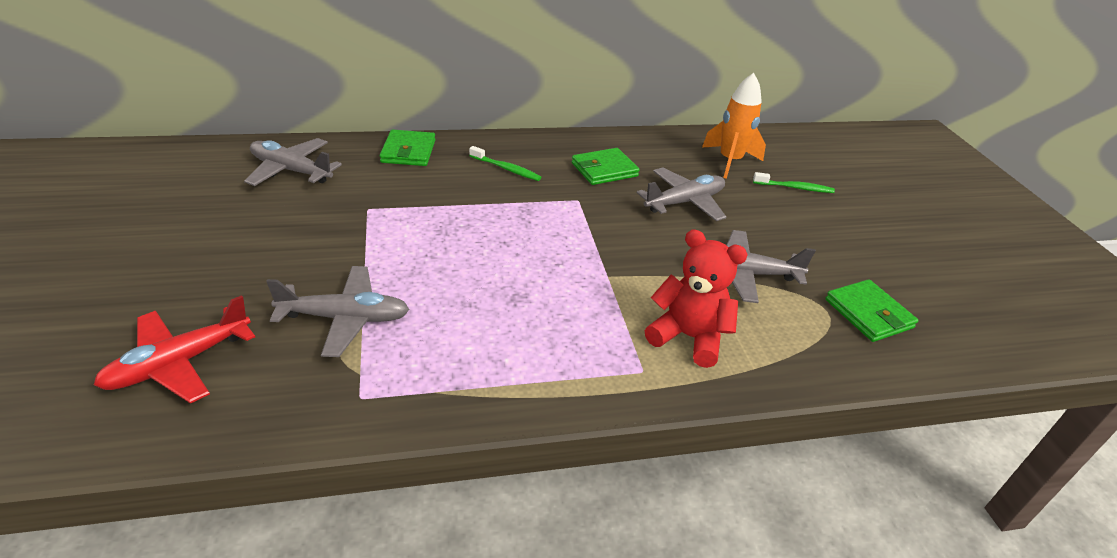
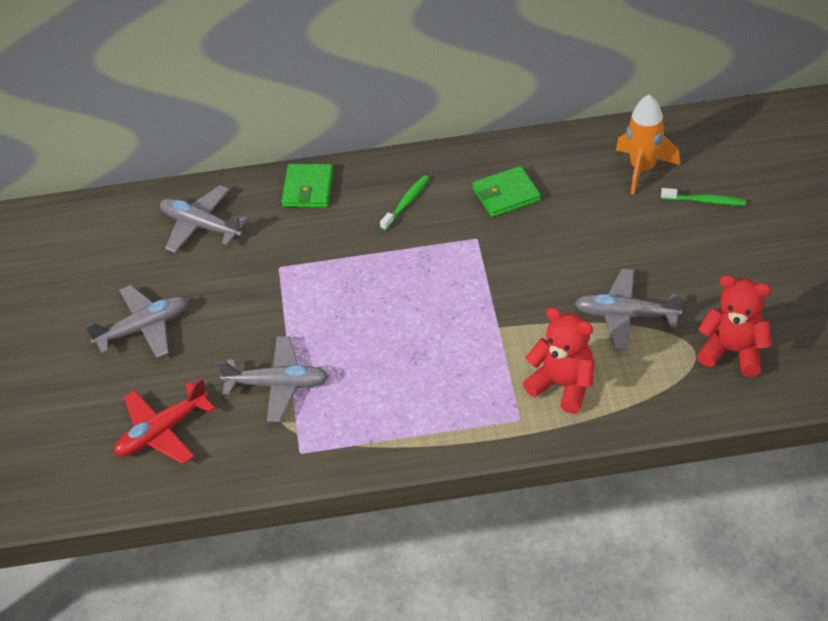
camera: 10 degrees right, 10 degrees up
(506, 168) = (406, 203): green toothbrush -> green toothbrush turned 90 degrees counterclockwise
(684, 202) = (583, 232): grey plane -> grey plane (143, 328)
(868, 314) = (733, 351): green wallet -> red teddy bear

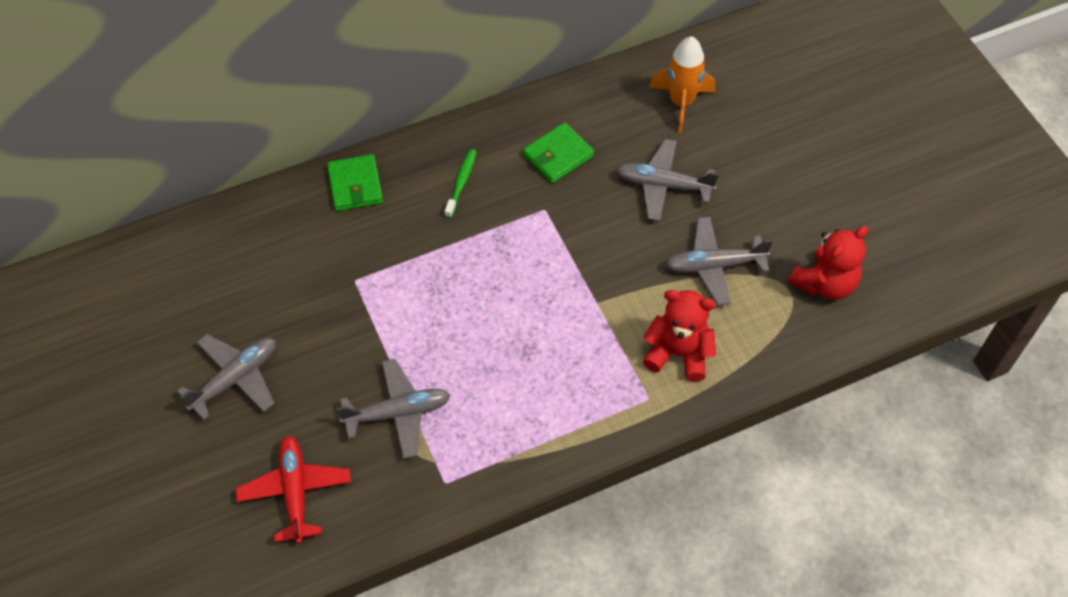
camera: 20 degrees left, 10 degrees up
(162, 432) = (295, 492): red plane -> red plane turned 135 degrees clockwise
(201, 226) = (256, 249): grey plane -> grey plane (663, 185)
(704, 201) = (750, 127): green toothbrush -> none
(733, 351) = (824, 283): red teddy bear -> red teddy bear turned 135 degrees clockwise

